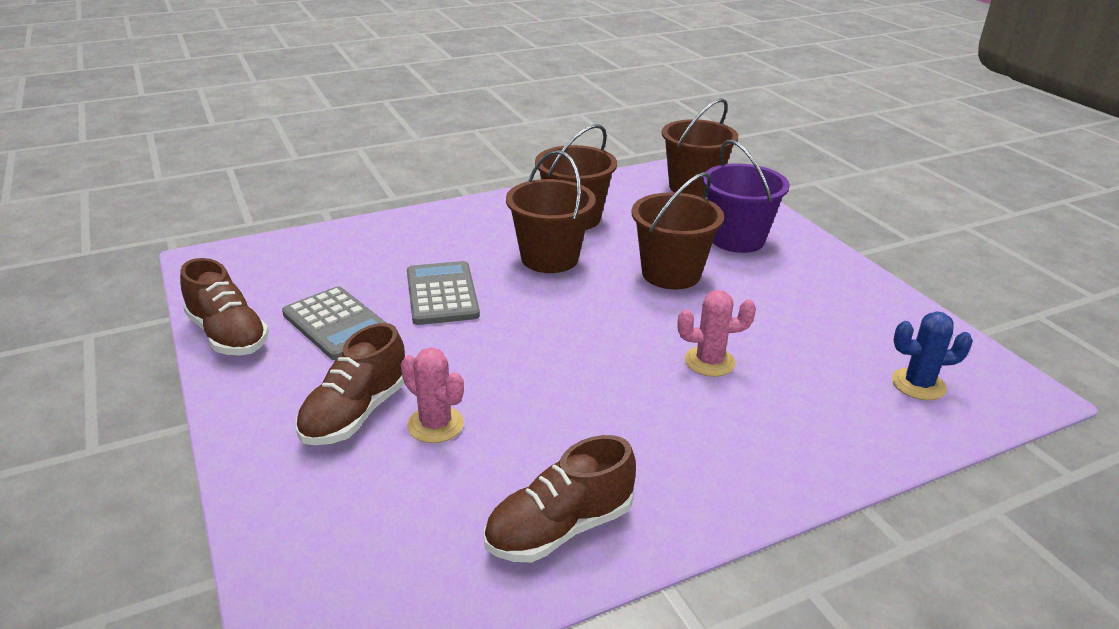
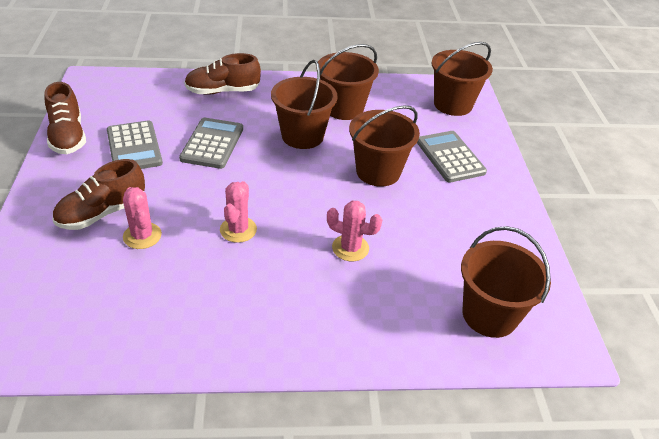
camera: 20 degrees right, 10 degrees up
(557, 381) = (238, 230): none -> pink cactus
(559, 528) = (163, 331): brown shoe -> brown shoe (222, 91)
(737, 239) = (450, 157): purple bucket -> grey calculator
(918, 384) = (489, 315): blue cactus -> brown bucket

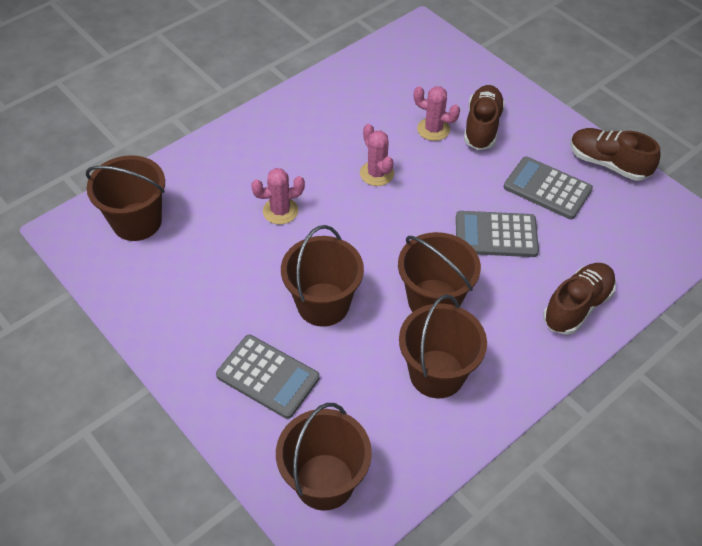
camera: 145 degrees right, 10 degrees up
(212, 144) = (496, 235): grey calculator -> grey calculator turned 120 degrees clockwise

